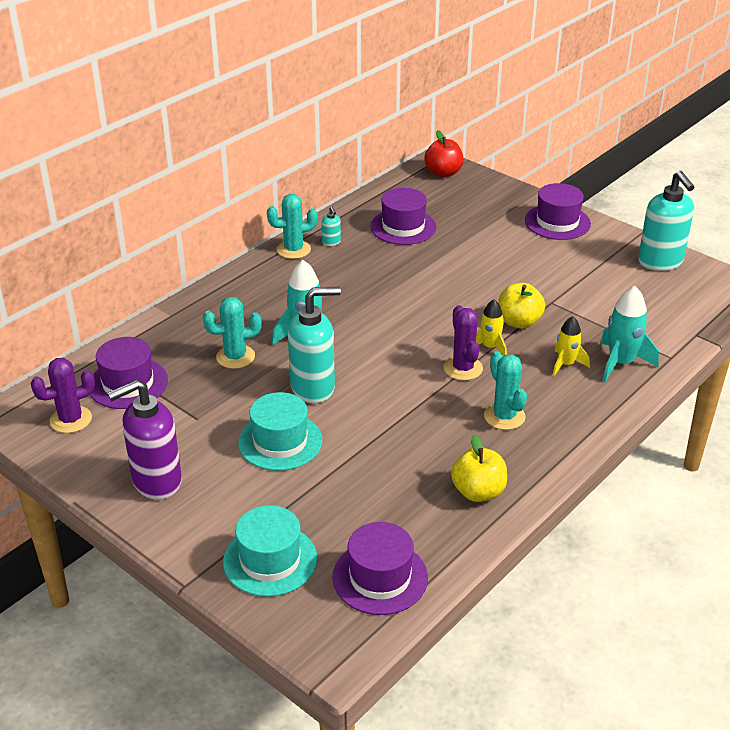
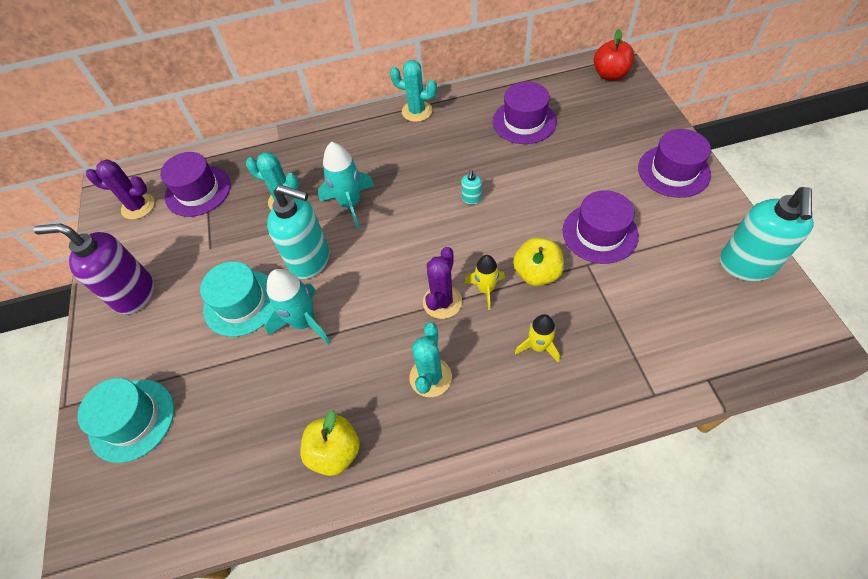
camera: 40 degrees right, 20 degrees up
(331, 242) = (452, 115): turquoise soap dispenser -> turquoise soap dispenser (471, 199)
(380, 577) = (184, 494): purple hat -> purple hat (600, 233)
(621, 363) = (594, 374): turquoise rocket -> turquoise rocket (304, 322)

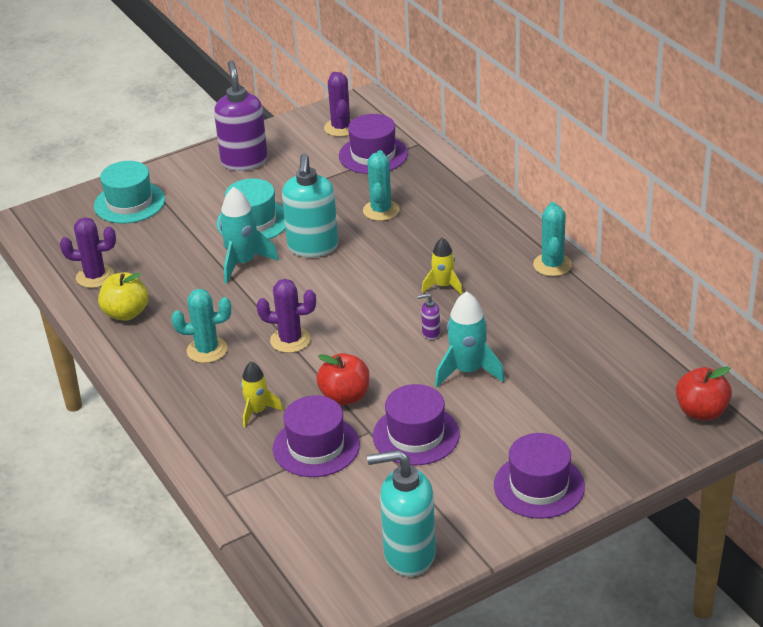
camera: 70 degrees right, 20 degrees down
(251, 478) = (95, 276): none -> purple cactus
(350, 204) = (392, 253): turquoise rocket -> turquoise rocket (467, 371)
(471, 199) = (430, 333): turquoise soap dispenser -> purple soap dispenser
(486, 289) = (313, 365): yellow rocket -> yellow rocket (443, 286)
(524, 121) = (573, 351): purple hat -> purple hat (316, 446)
(536, 273) = (345, 396): yellow apple -> red apple

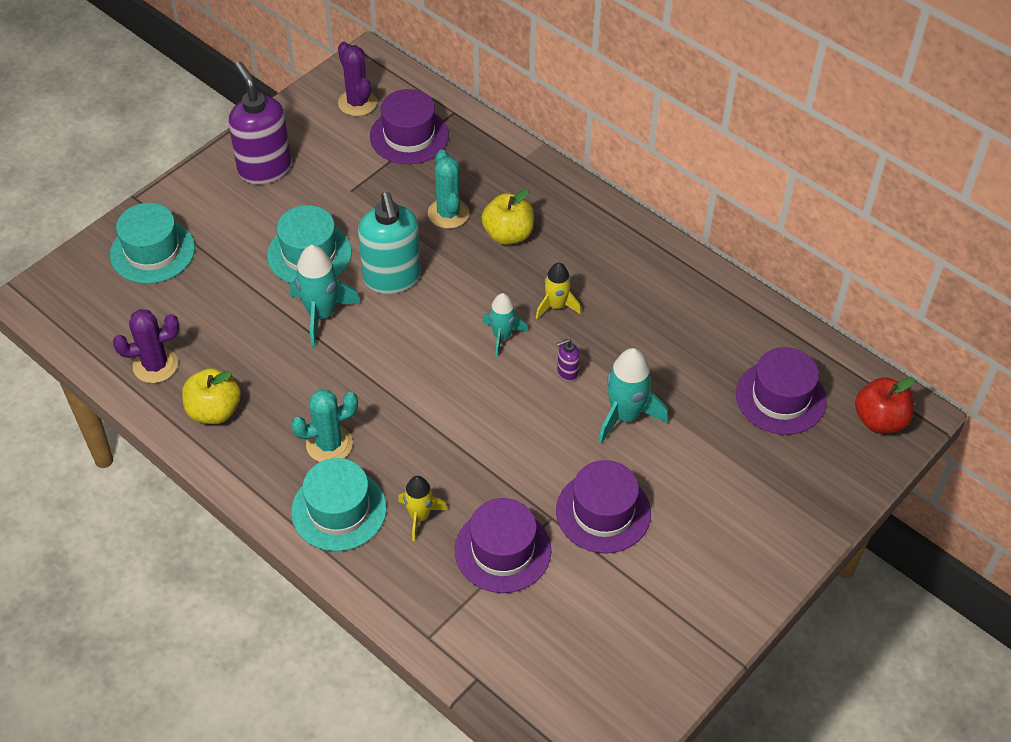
camera: 20 degrees left, 15 degrees up
(193, 395) = (339, 510): none -> turquoise hat
(290, 340) = (417, 412): purple cactus -> none
(345, 396) = (508, 477): red apple -> none
(386, 300) = (502, 336): none -> turquoise rocket
(408, 555) = (655, 669): turquoise soap dispenser -> none
(425, 231) = (508, 234): none -> yellow apple
(539, 486) = (754, 550): purple hat -> purple hat (780, 397)
(552, 265) = (661, 256): turquoise cactus -> none

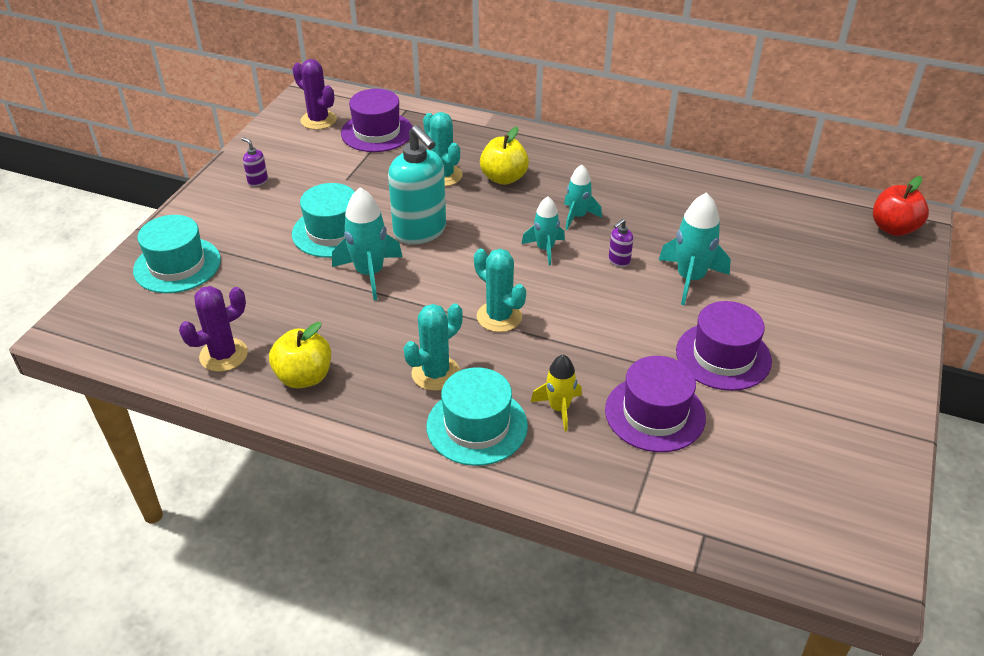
camera: 20 degrees left, 10 degrees down
(264, 168) = (257, 181): purple soap dispenser -> purple soap dispenser, size x0.41
(417, 401) = (499, 317): none -> turquoise cactus
(556, 306) = (577, 216): yellow rocket -> turquoise rocket
(780, 397) = (806, 233): purple hat -> none

